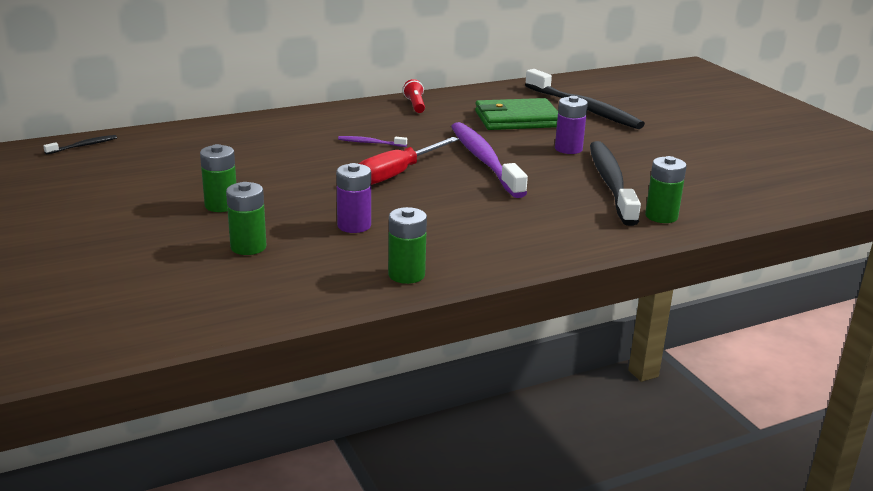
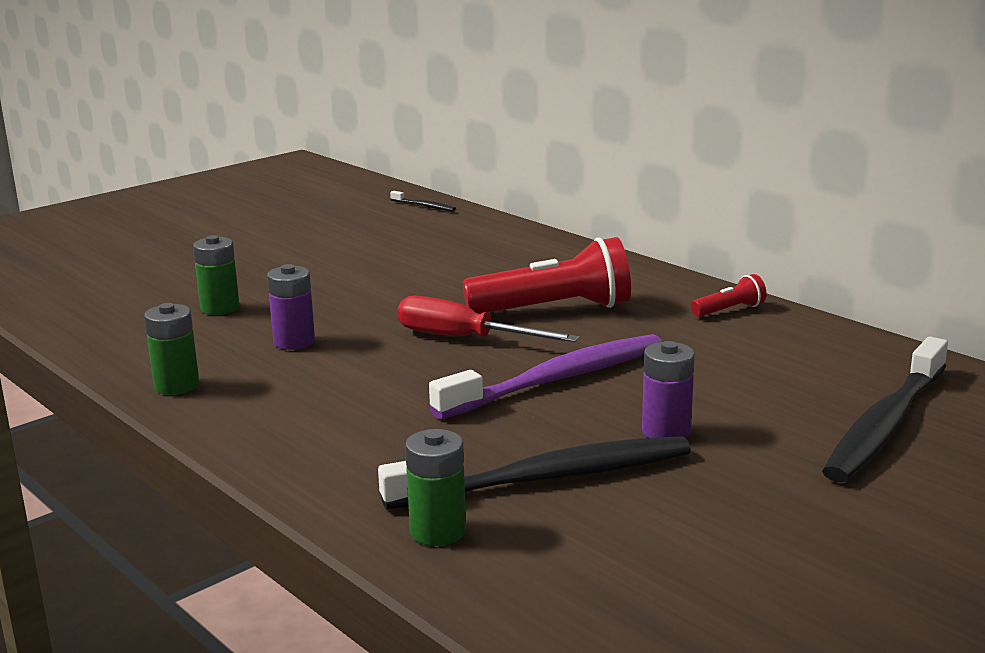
camera: 75 degrees right, 5 degrees down
(221, 205) = (314, 280): green battery -> none
(370, 143) = (554, 309): purple toothbrush -> red flashlight
(517, 119) = (756, 380): green wallet -> none

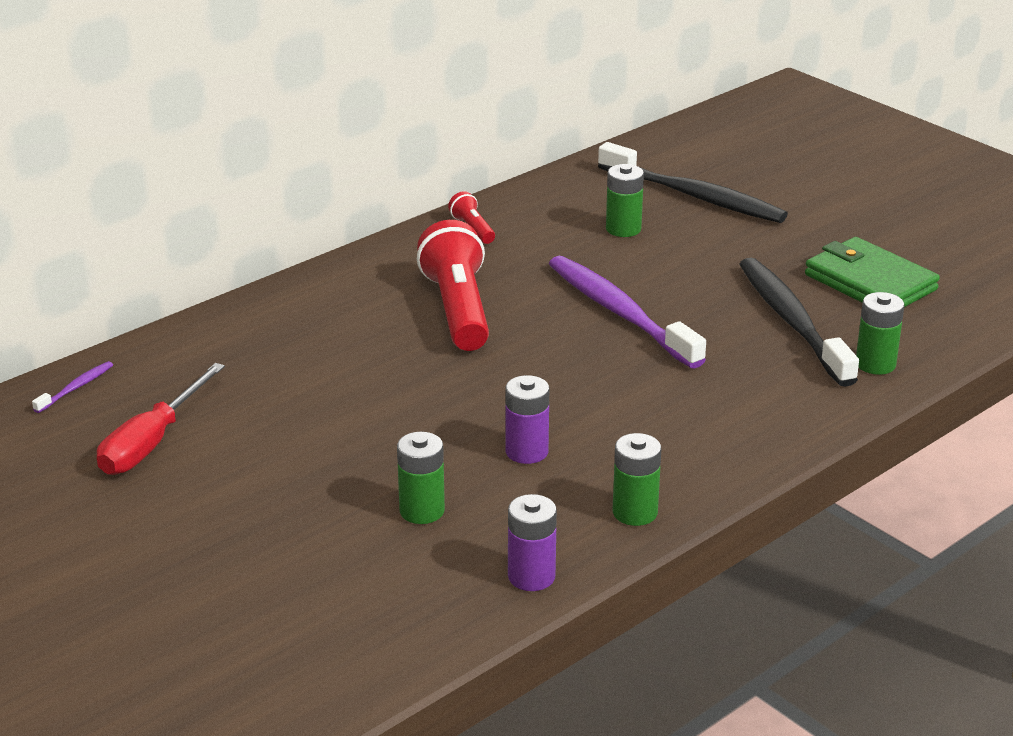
camera: 90 degrees left, 10 degrees up
(424, 206) = (76, 388): black toothbrush -> purple toothbrush
(464, 338) = (526, 356): red screwdriver -> red screwdriver (152, 442)
(666, 431) = (712, 273): purple battery -> purple battery (531, 576)
(671, 543) = (870, 282): none -> green wallet
(765, 381) = (623, 229): none -> green battery

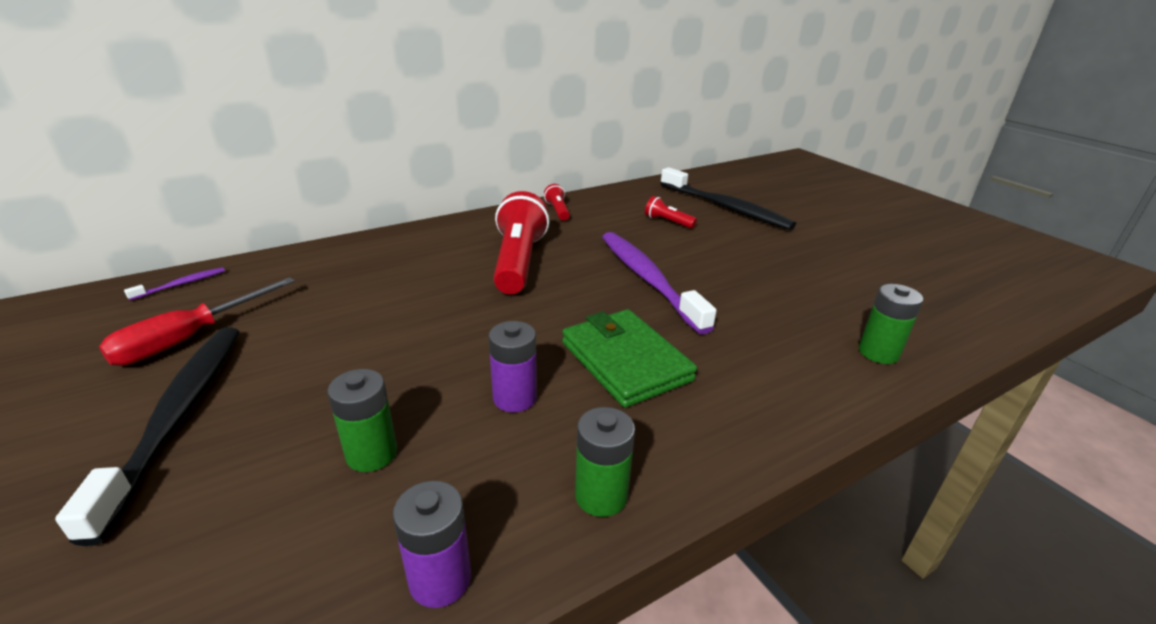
camera: 10 degrees right, 0 degrees up
(623, 229) = (668, 222): green battery -> red flashlight
(792, 321) = (797, 304): black toothbrush -> black toothbrush (178, 416)
(870, 282) = (865, 280): green wallet -> green wallet (625, 361)

